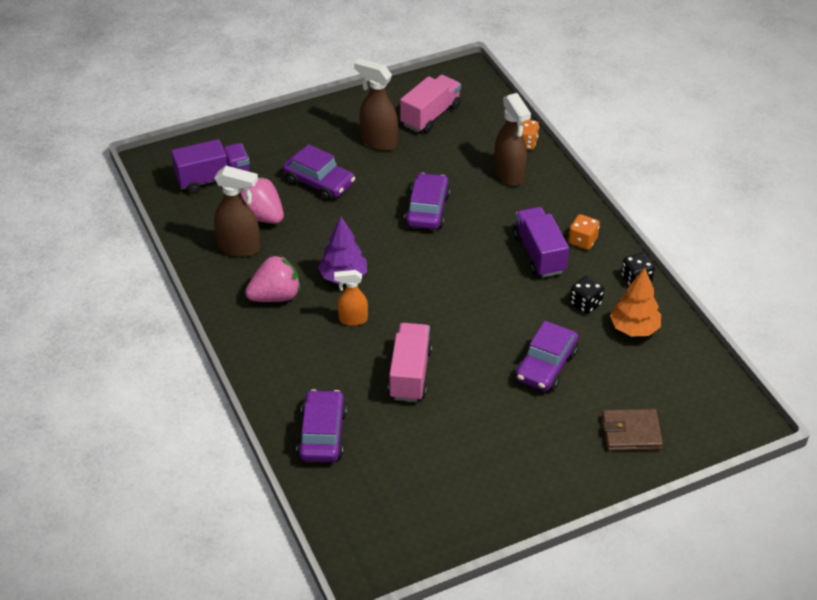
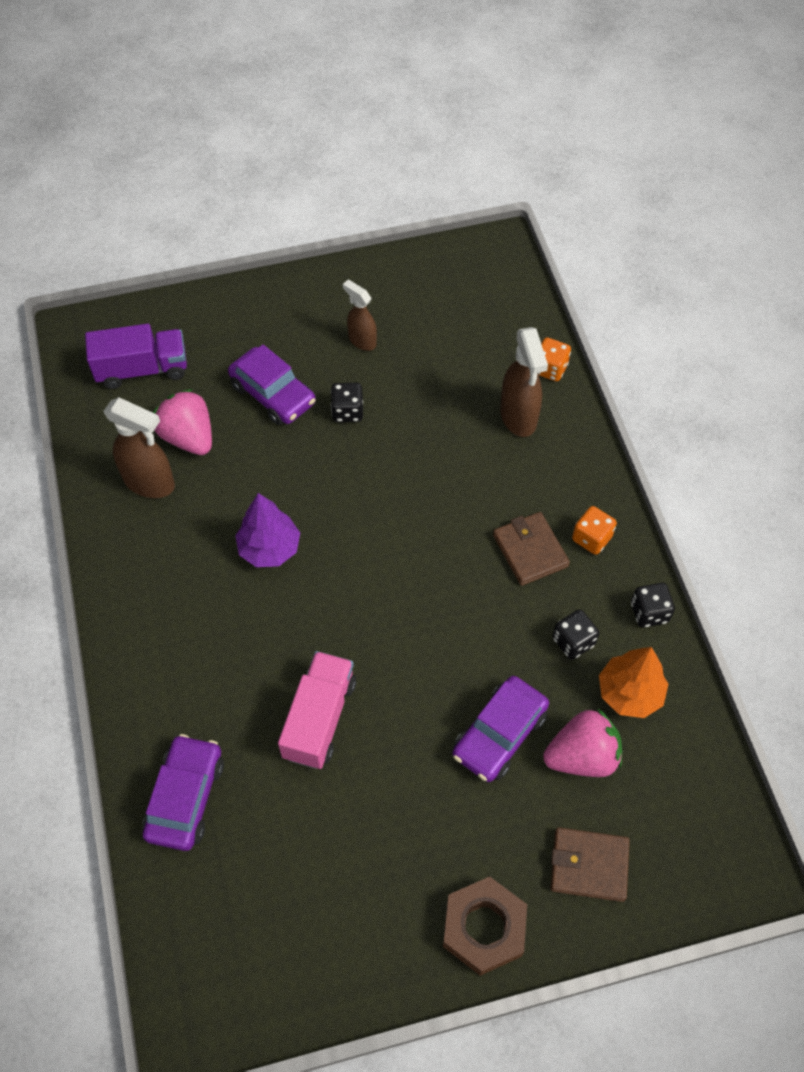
camera: 10 degrees right, 15 degrees up
(275, 296) = (177, 566): pink strawberry -> pink strawberry (582, 756)
(352, 319) = (266, 618): orange spray bottle -> none
(378, 142) = (362, 341): brown spray bottle -> brown spray bottle, size x0.63
(379, 186) = (347, 411): none -> black dice
(427, 209) = (400, 457): purple car -> none
(430, 115) = (437, 308): pink truck -> none
(539, 254) = (530, 551): purple truck -> brown wallet
(565, 479) = (484, 928): none -> brown nut

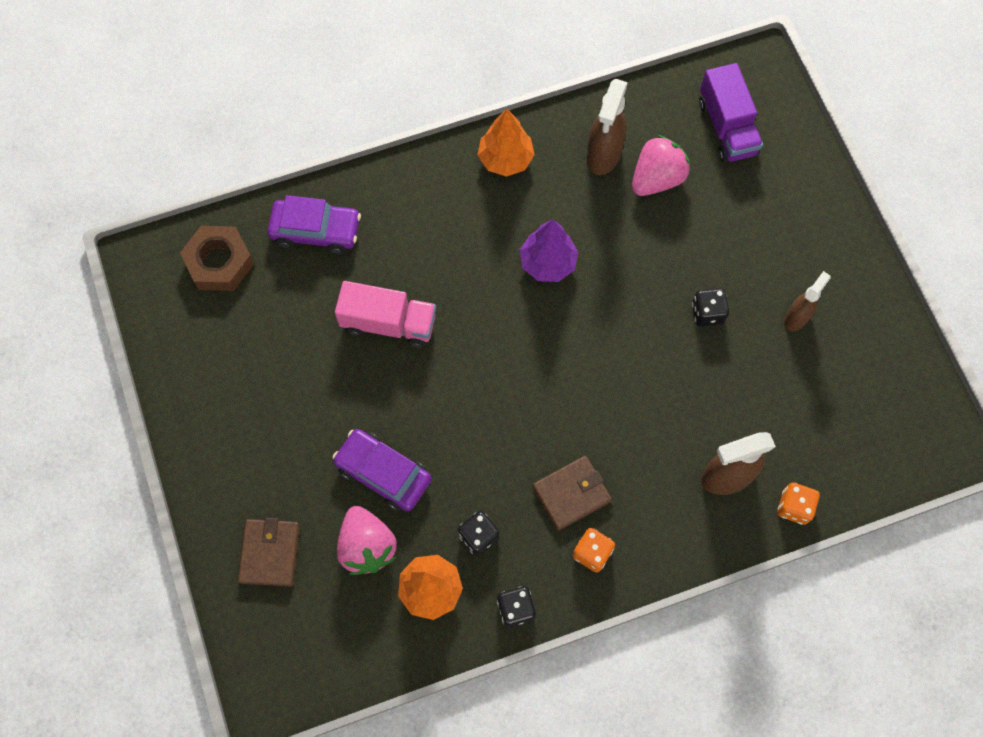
camera: 85 degrees right, 10 degrees up
(133, 579) = (505, 159): none -> orange tree
(273, 394) = (717, 244): purple car -> none
(484, 928) = (217, 468): brown nut -> brown nut (219, 262)

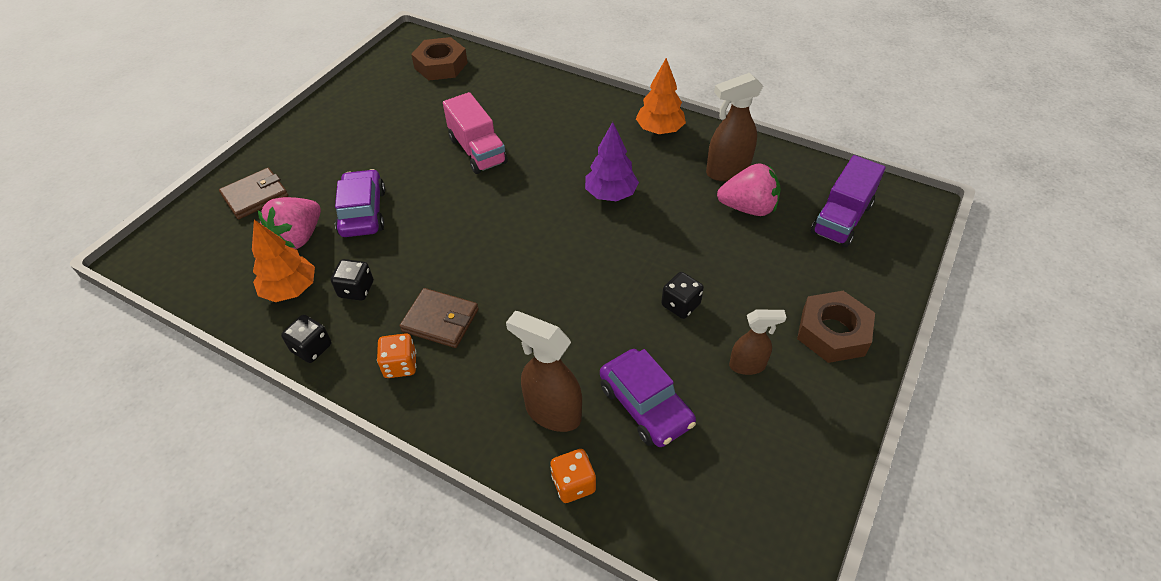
camera: 50 degrees right, 20 degrees down
(316, 231) = (506, 86): purple car -> purple car (645, 405)
(817, 238) = (832, 332): none -> brown nut

